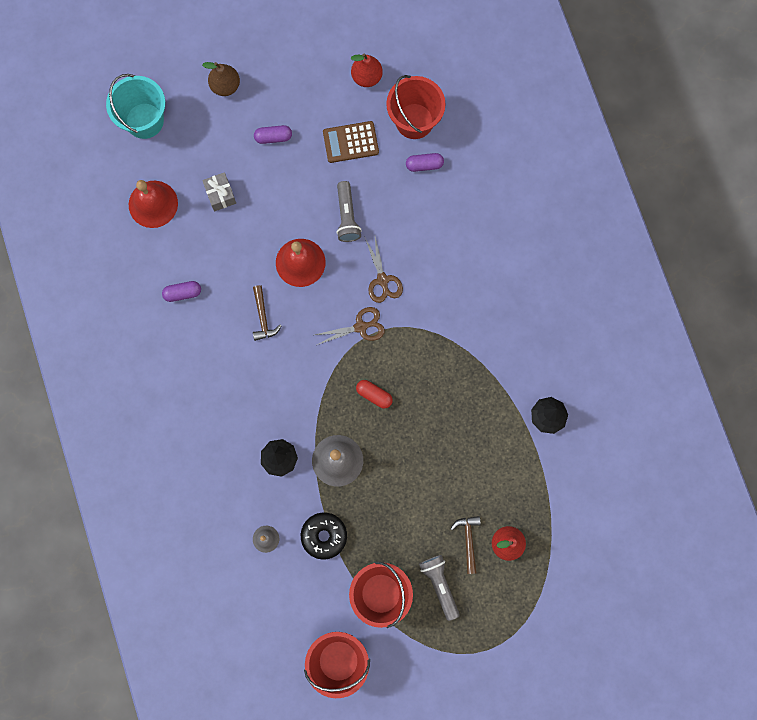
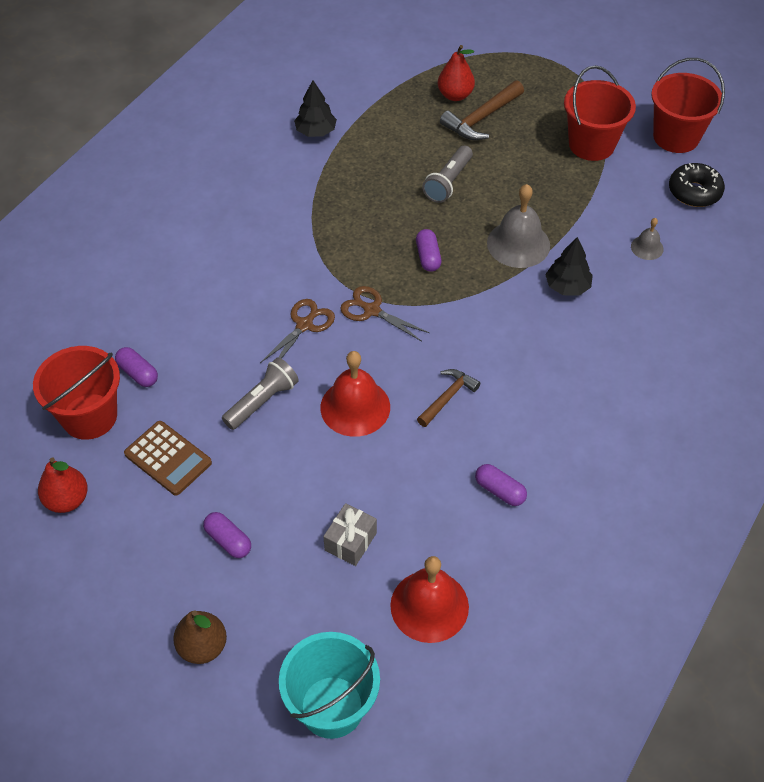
camera: 130 degrees left, 25 degrees down
(324, 536) = (593, 210): black donut -> black donut (694, 192)
(374, 395) = (428, 257): red capsule -> purple capsule
(440, 585) = (538, 114): grey flashlight -> grey flashlight (448, 182)
(468, 540) = (481, 119): brown hammer -> brown hammer, size x1.51

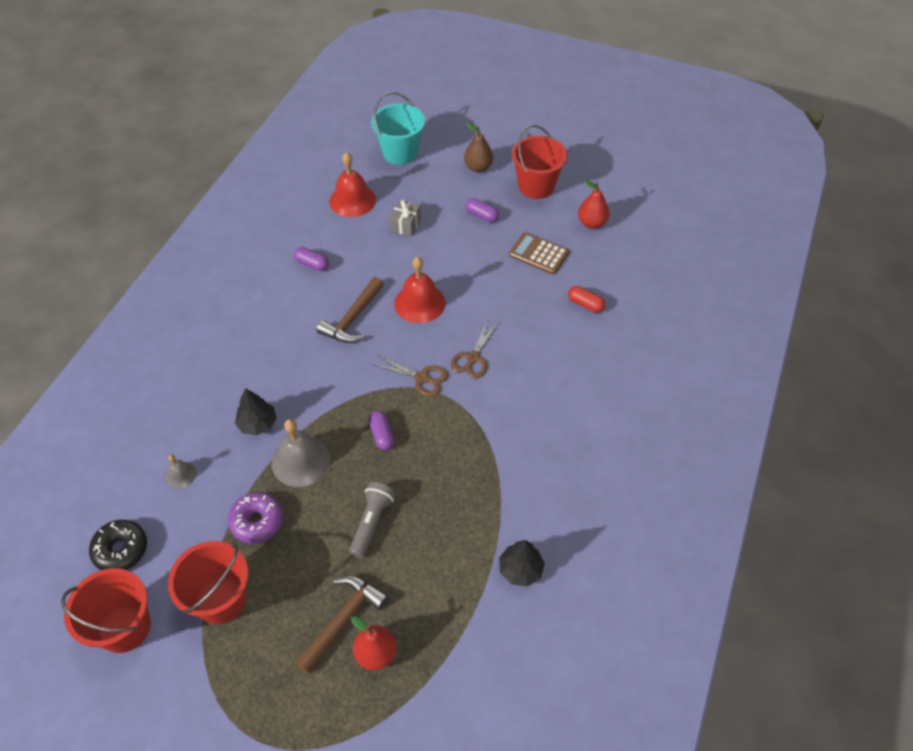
camera: 170 degrees right, 0 degrees up
(89, 416) = (604, 272): red bucket -> red bucket (536, 186)
(138, 373) = (585, 304): purple capsule -> red capsule
(262, 401) = (487, 297): grey flashlight -> none
(448, 397) = (352, 319): brown hammer -> brown hammer, size x1.51
(562, 197) = (257, 521): none -> purple donut

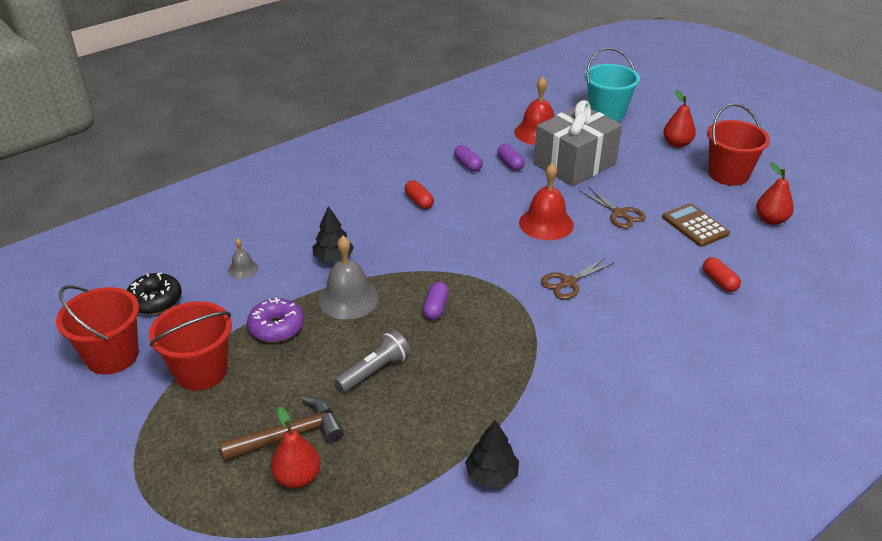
camera: 30 degrees right, 15 degrees down
(294, 325) = (419, 201): none -> red capsule
(352, 319) = (474, 214): brown hammer -> none
(406, 225) = (575, 164): grey gift -> grey gift, size x2.28
(421, 378) = (506, 279): brown scissors -> brown scissors (619, 214)
(478, 167) = (677, 144): brown pear -> red pear
(482, 215) = (655, 179): purple capsule -> purple capsule (510, 164)

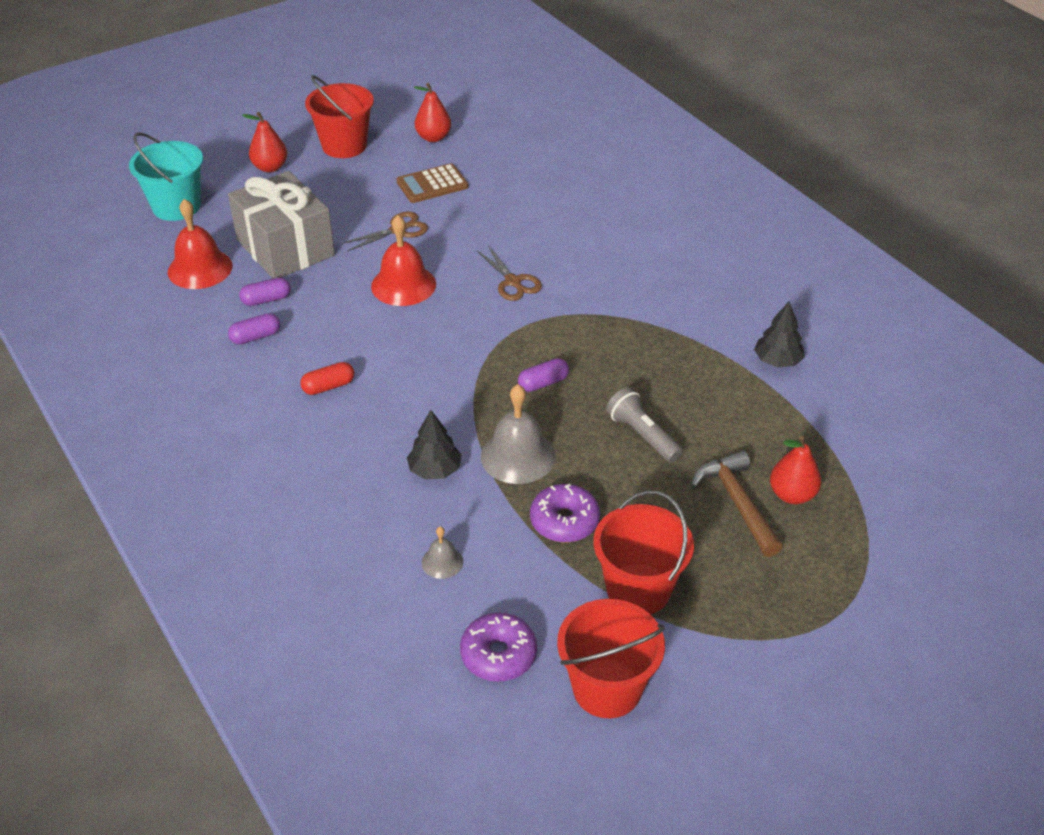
camera: 85 degrees left, 5 degrees up
(155, 301) = (498, 655): black donut -> purple donut
(436, 308) = (543, 383): purple capsule -> purple capsule turned 45 degrees counterclockwise
(719, 281) = (525, 187): red capsule -> none

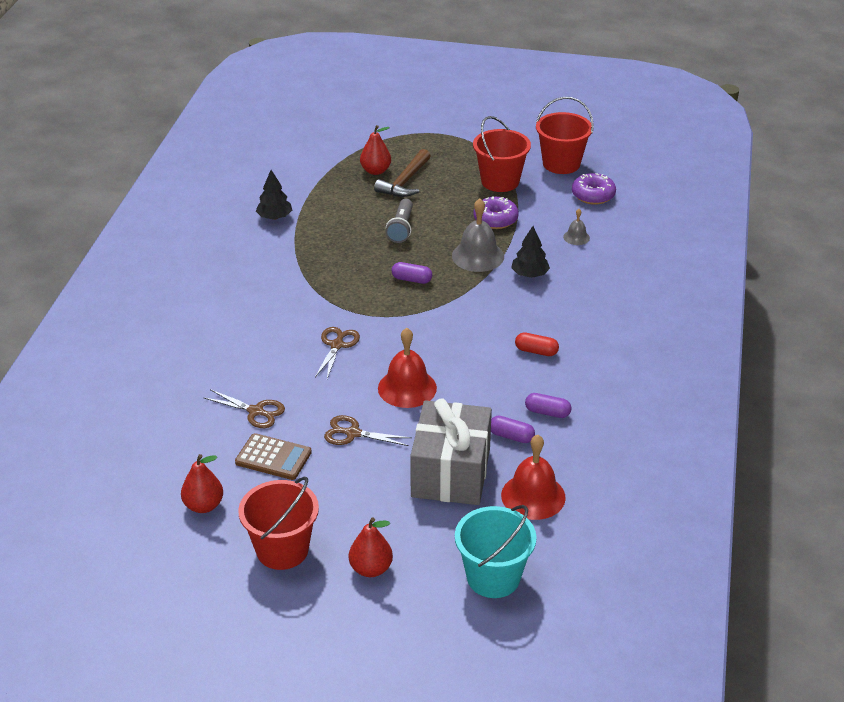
camera: 135 degrees left, 5 degrees down
(493, 202) = (255, 411): none -> brown scissors

